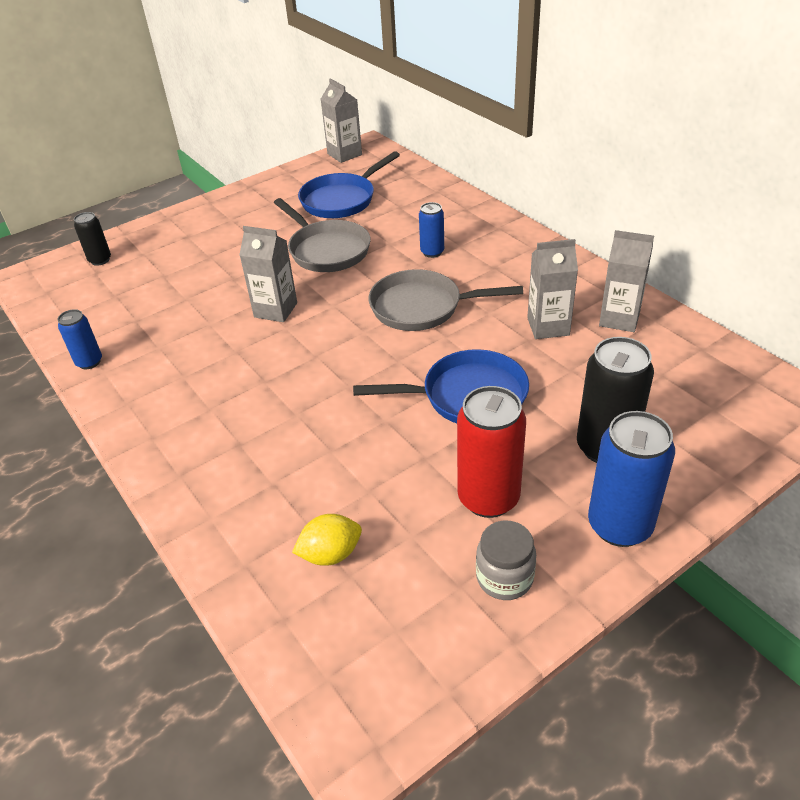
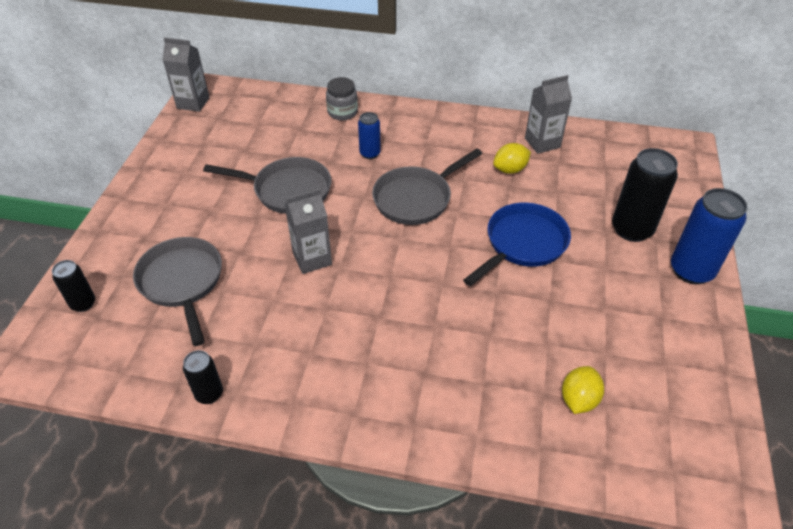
camera: 45 degrees left, 5 degrees up
(89, 362) = (209, 394): blue can -> black can
(171, 278) = (182, 282): none -> grey pan
(341, 200) = (243, 143): blue pan -> none
(488, 498) = (614, 300): red can -> none
(504, 578) = (679, 341): grey jar -> grey jar (342, 112)
(548, 326) = (510, 169): grey carton -> yellow lemon

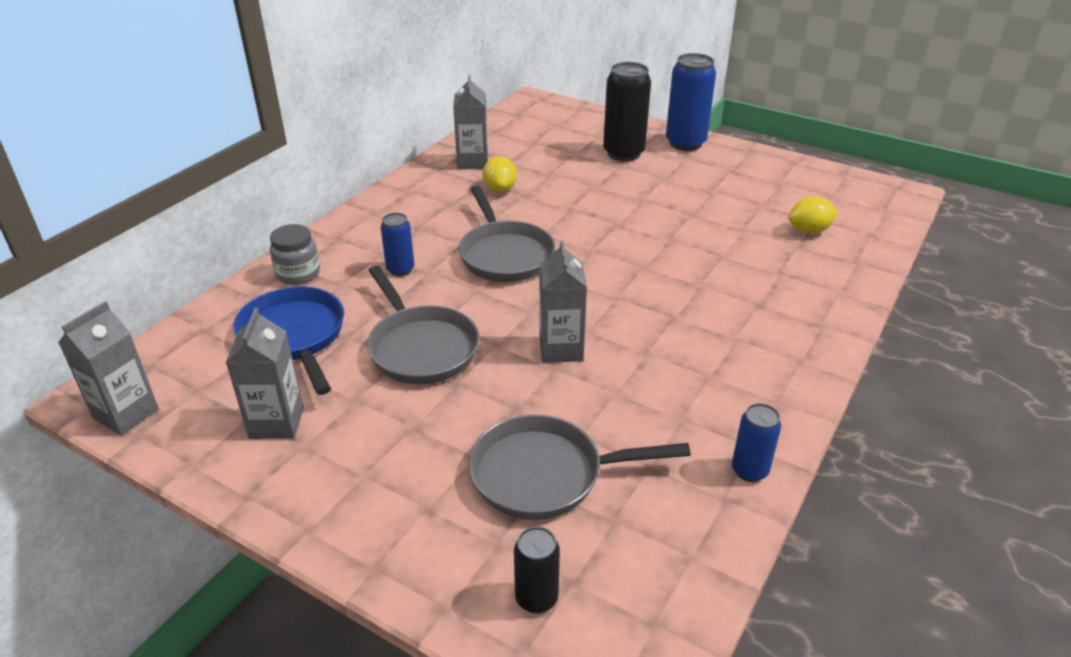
camera: 70 degrees left, 10 degrees down
(200, 156) = (276, 422): none -> grey carton
(209, 394) = (749, 471): black can -> blue can
(287, 190) = (421, 347): grey pan -> grey pan turned 120 degrees clockwise
(523, 244) = (612, 209): blue pan -> blue pan (294, 337)
(578, 399) = (809, 231): yellow lemon -> yellow lemon turned 60 degrees counterclockwise

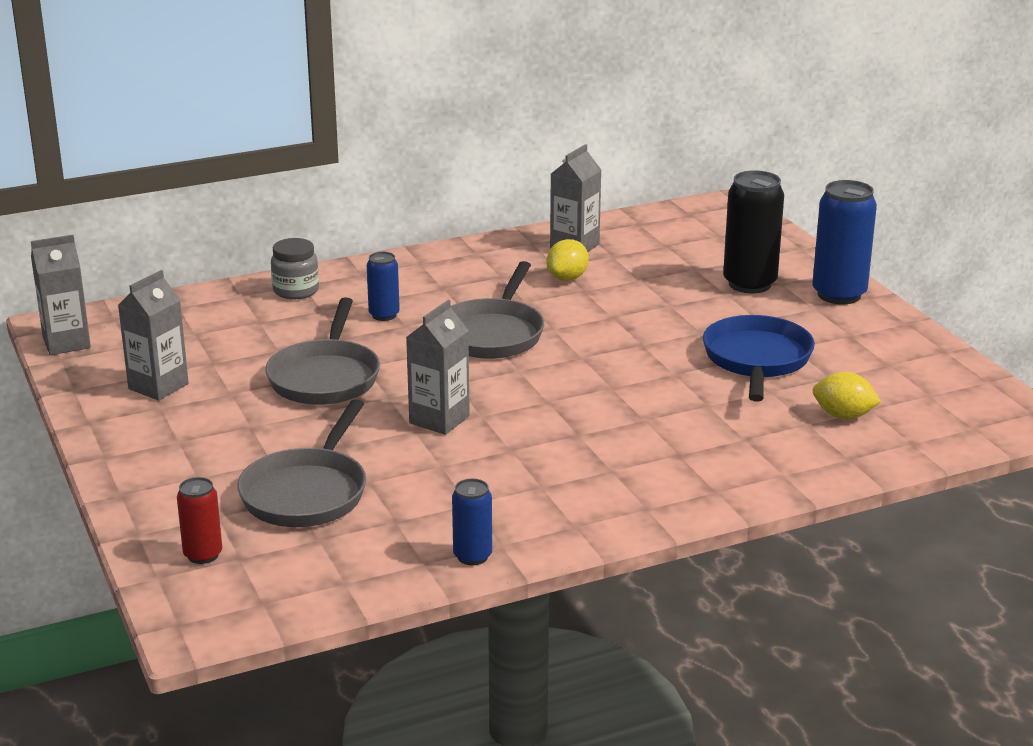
camera: 35 degrees right, 10 degrees down
(294, 337) = (238, 335): blue pan -> blue pan (757, 360)
(536, 598) = (203, 555): black can -> red can
(545, 474) = (307, 493): grey pan -> grey pan turned 105 degrees counterclockwise

